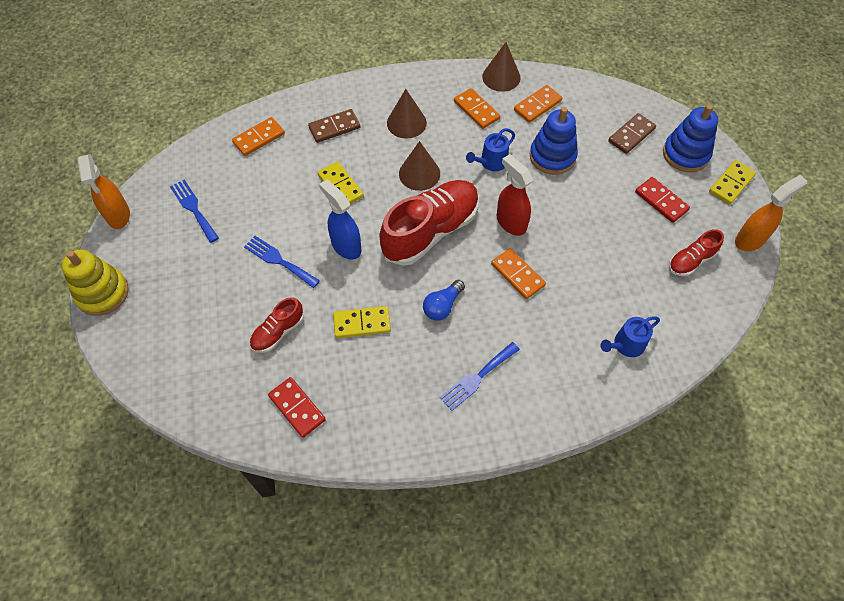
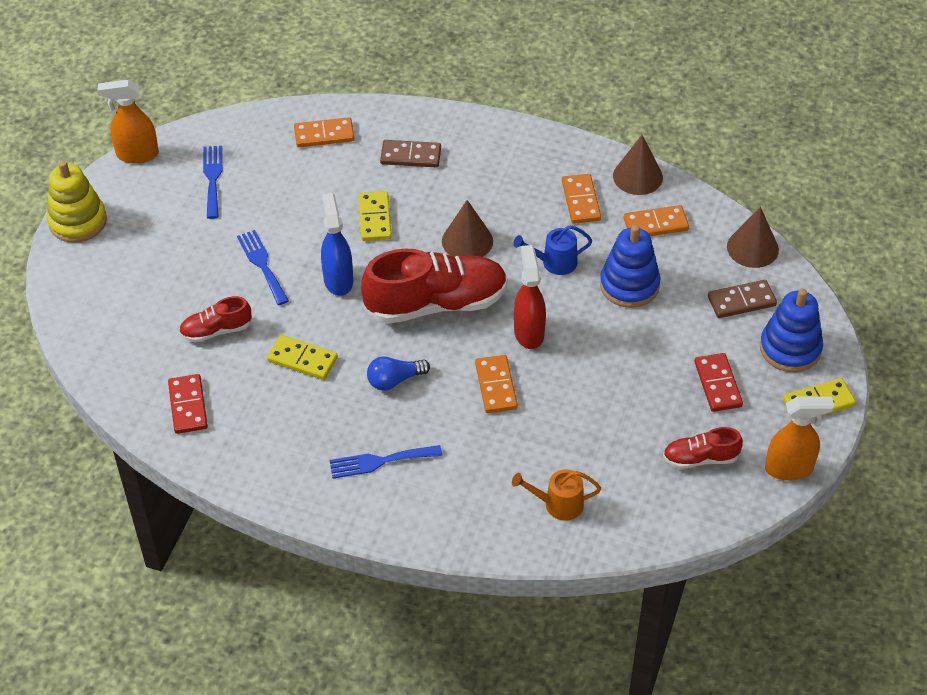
camera: 30 degrees right, 10 degrees down
(118, 215) = (137, 154): orange spray bottle -> orange spray bottle turned 75 degrees clockwise
(406, 123) = (492, 182): brown cone -> brown cone (752, 248)
(626, 345) = (558, 504): blue watering can -> orange watering can

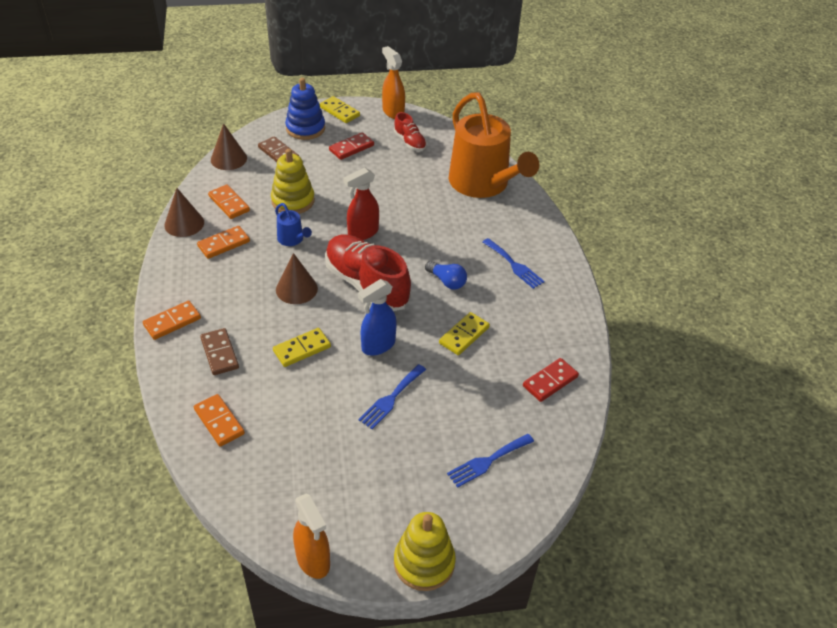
camera: 120 degrees left, 5 degrees down
(213, 178) = (313, 480): blue fork -> blue fork (487, 461)
(216, 330) = (473, 397): red shoe -> none
(302, 359) = (464, 335): yellow domino -> yellow domino turned 45 degrees clockwise
(496, 386) = (417, 234): orange domino -> orange domino (172, 322)
(558, 504) = (483, 184): orange watering can -> orange watering can, size x2.48
(629, 285) = (293, 201): blue stacking toy -> yellow stacking toy

